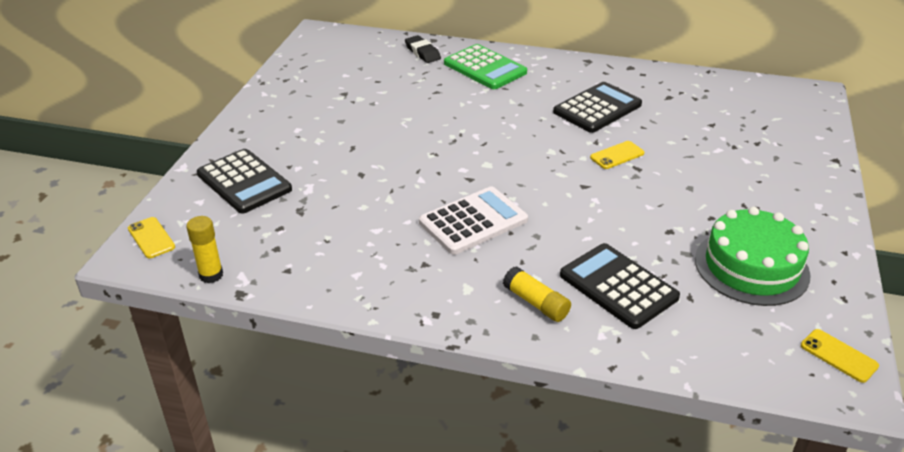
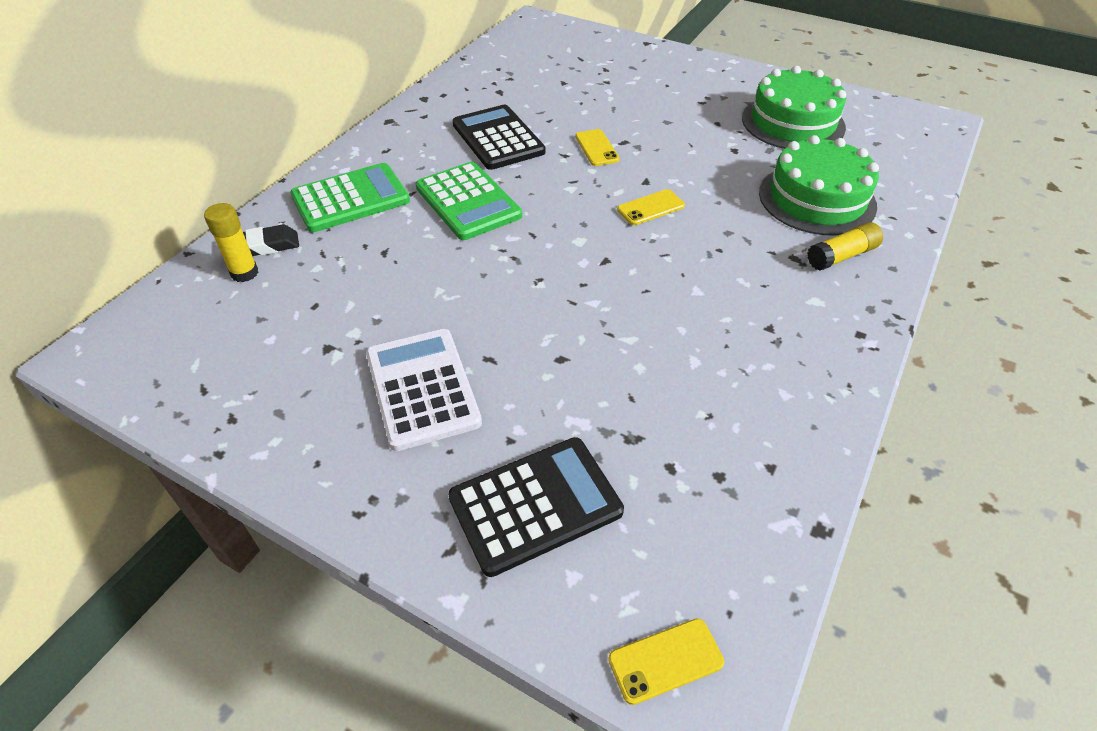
camera: 75 degrees left, 10 degrees up
(211, 275) = (776, 567): yellow glue stick -> yellow glue stick (244, 273)
(473, 221) = (693, 273): white calculator -> white calculator (422, 388)
(507, 111) = (468, 202): none -> green calculator
(618, 286) = (817, 199): black calculator -> green cake
(838, 356) = (904, 116): yellow phone -> yellow phone (650, 208)

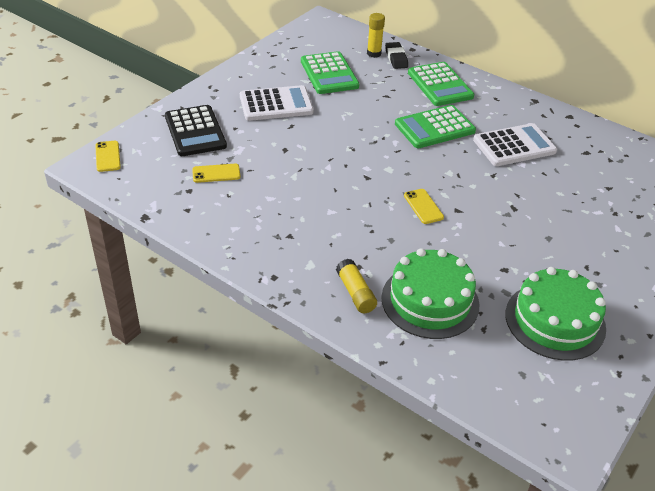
camera: 95 degrees right, 5 degrees down
(313, 325) = (329, 74): none -> green calculator
(498, 138) = (514, 146): black calculator -> white calculator
(596, 148) = (503, 192): yellow phone -> yellow phone (216, 173)

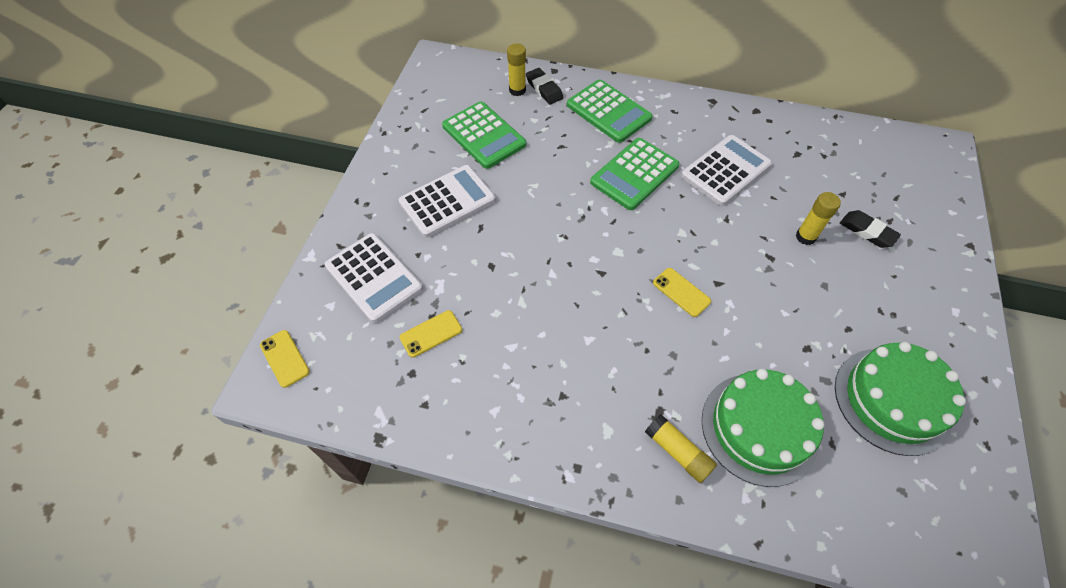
camera: 20 degrees left, 15 degrees up
(195, 131) = (374, 277): black calculator -> white calculator
(554, 204) = (805, 237): none -> yellow glue stick
(612, 216) = (867, 231): none -> black eraser

